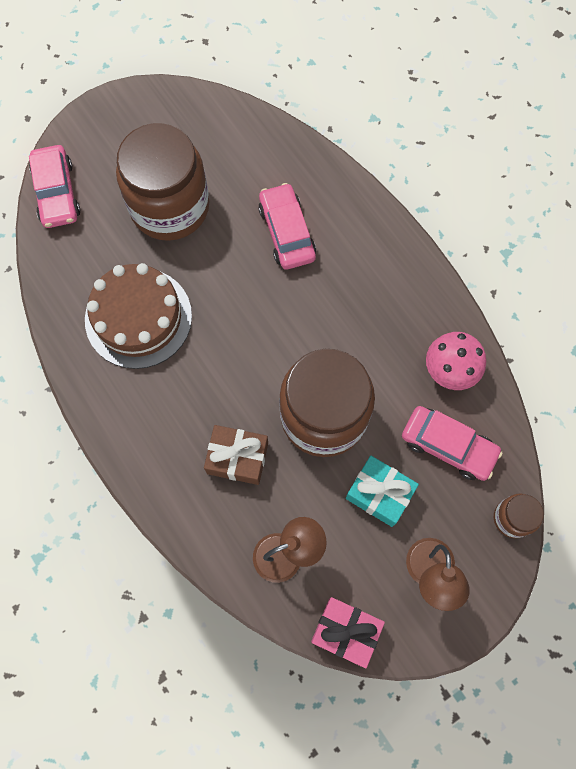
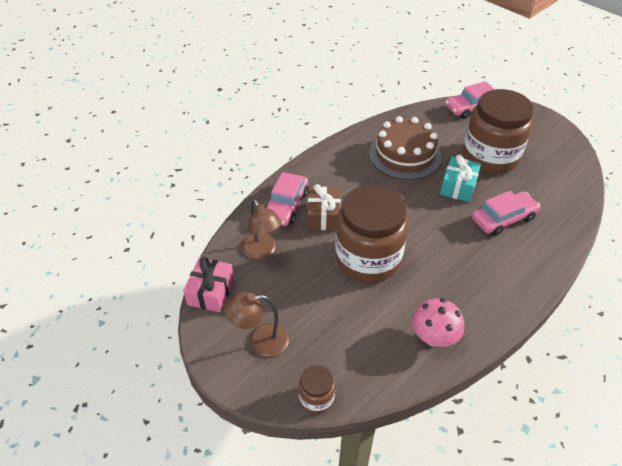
camera: 80 degrees right, 25 degrees down
(379, 494) = (317, 300): turquoise gift -> turquoise gift (458, 187)
(448, 446) = (367, 342): pink car -> pink car (286, 205)

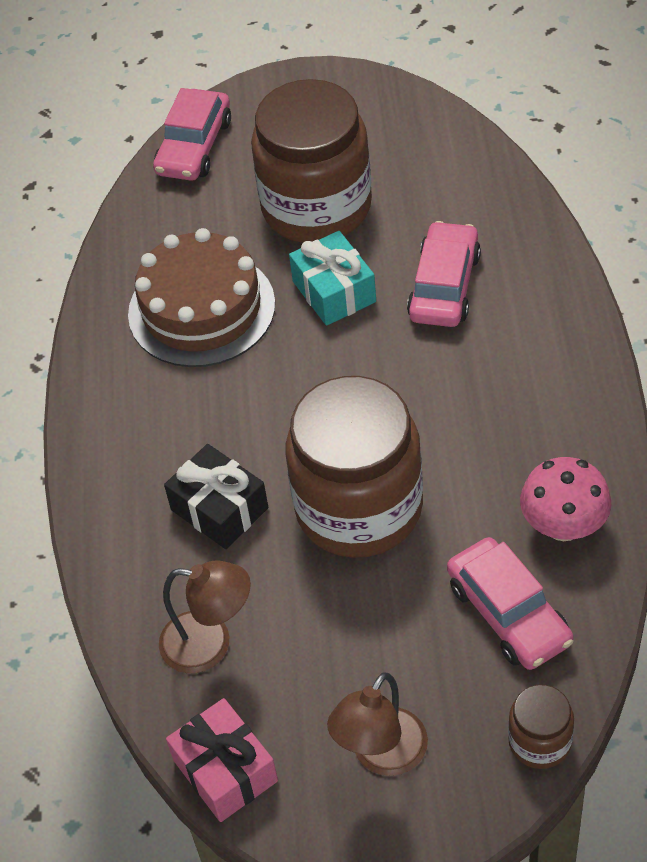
camera: 45 degrees left, 5 degrees up
(286, 205) = (145, 547): pink car -> pink car (508, 613)
(323, 216) = (219, 509): brown gift -> black gift

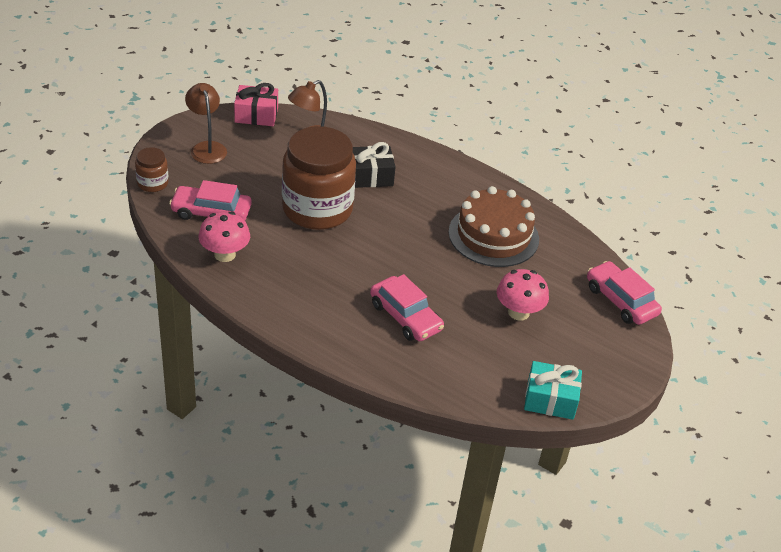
camera: 120 degrees right, 10 degrees down
(316, 207) = (518, 312): brown jar -> pink mushroom
(334, 291) = (450, 280): turquoise gift -> turquoise gift (550, 399)

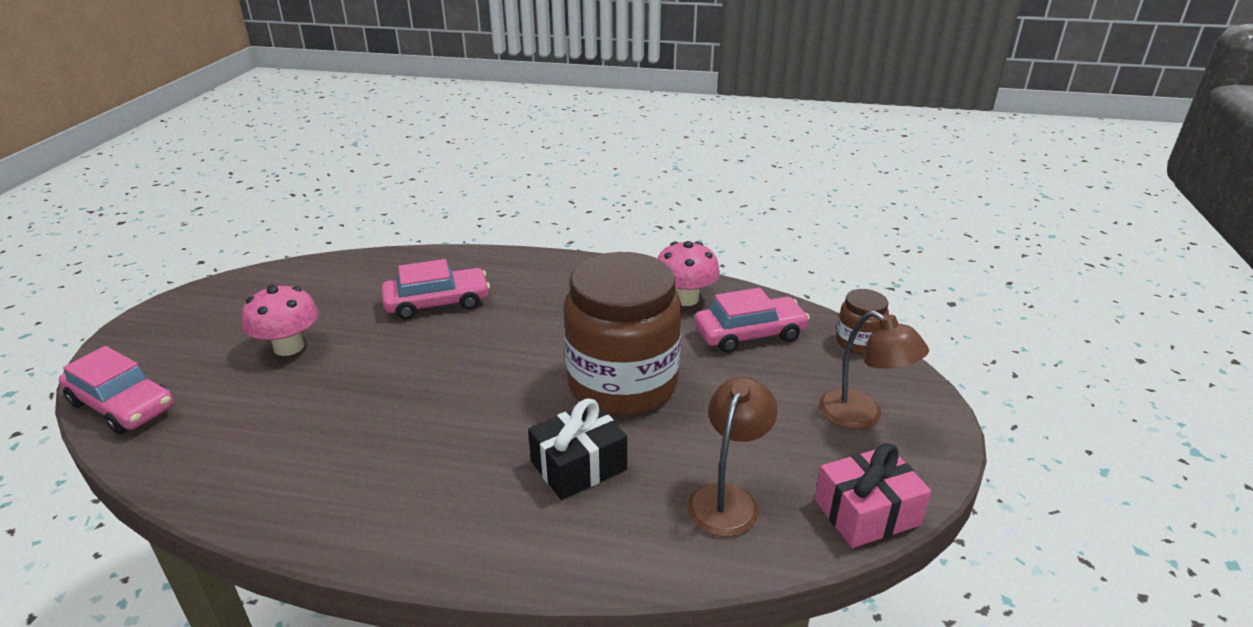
camera: 160 degrees right, 10 degrees down
(405, 317) = (437, 303): pink car -> pink car turned 135 degrees clockwise
(493, 235) = (333, 436): brown cake -> none
(550, 399) = (251, 281): turquoise gift -> none

